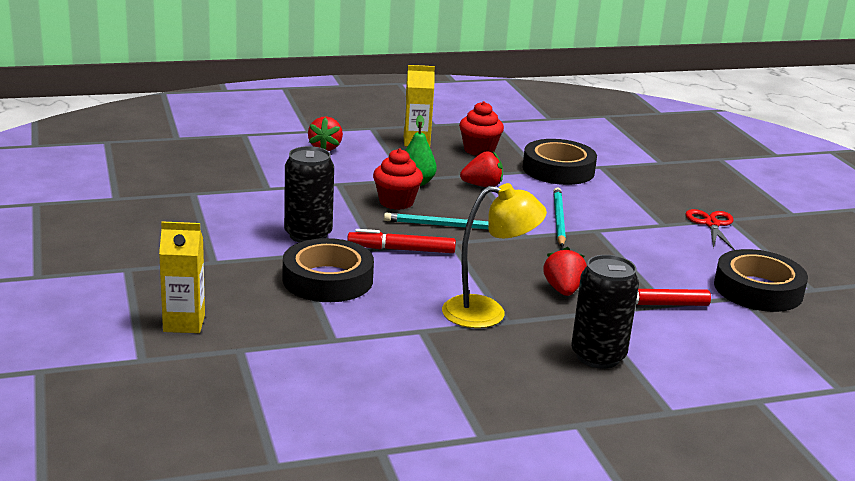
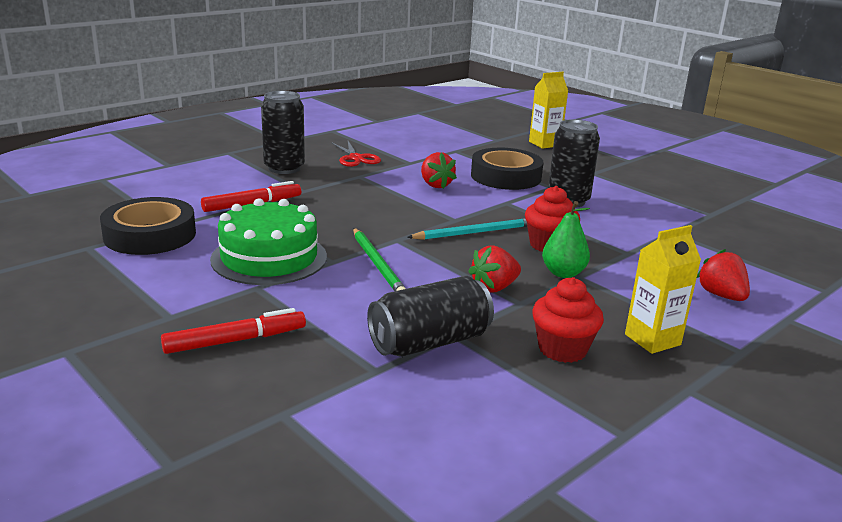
camera: 155 degrees right, 0 degrees up
(401, 249) = (486, 205): red marker -> red marker (235, 341)
(487, 312) = (377, 178): yellow lamp -> none
(558, 170) = (430, 342): black tape -> black can
(558, 219) = (377, 264): turquoise pencil -> green pencil
(563, 290) = (331, 201): red strawberry -> red strawberry (435, 185)
(648, 244) = (269, 258): none -> green cake
(711, 224) = (195, 301): red scissors -> red scissors (356, 158)

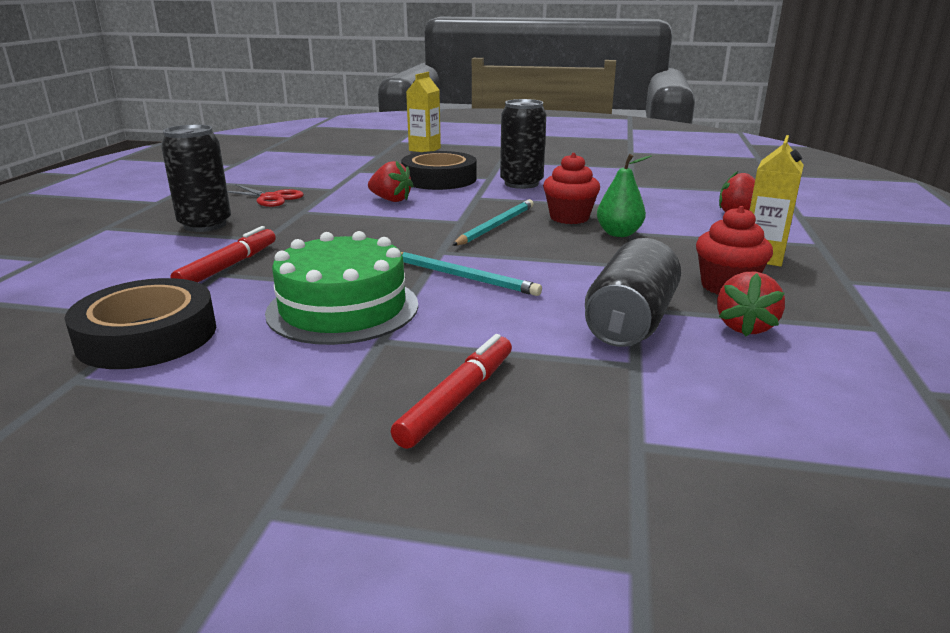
camera: 35 degrees left, 0 degrees up
(377, 264) = (463, 277): green pencil -> turquoise pencil
(494, 288) = (593, 261): red strawberry -> red strawberry (745, 327)

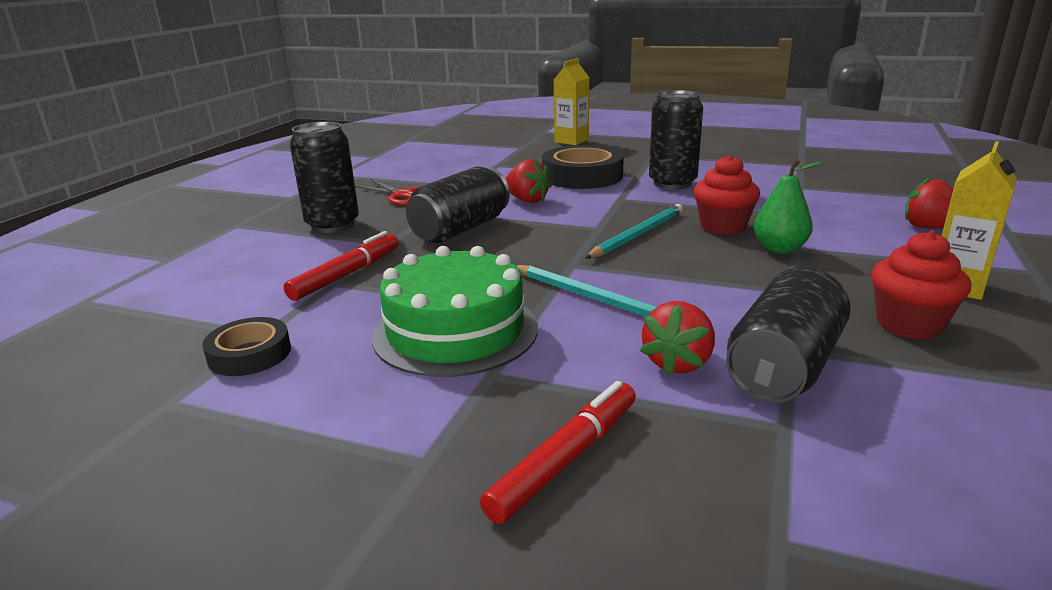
camera: 10 degrees right, 0 degrees up
(147, 335) = (250, 354): black tape -> black tape, size x0.58
(332, 225) = (460, 229): none -> black can
(745, 327) = (929, 382): red strawberry -> red strawberry (678, 363)

